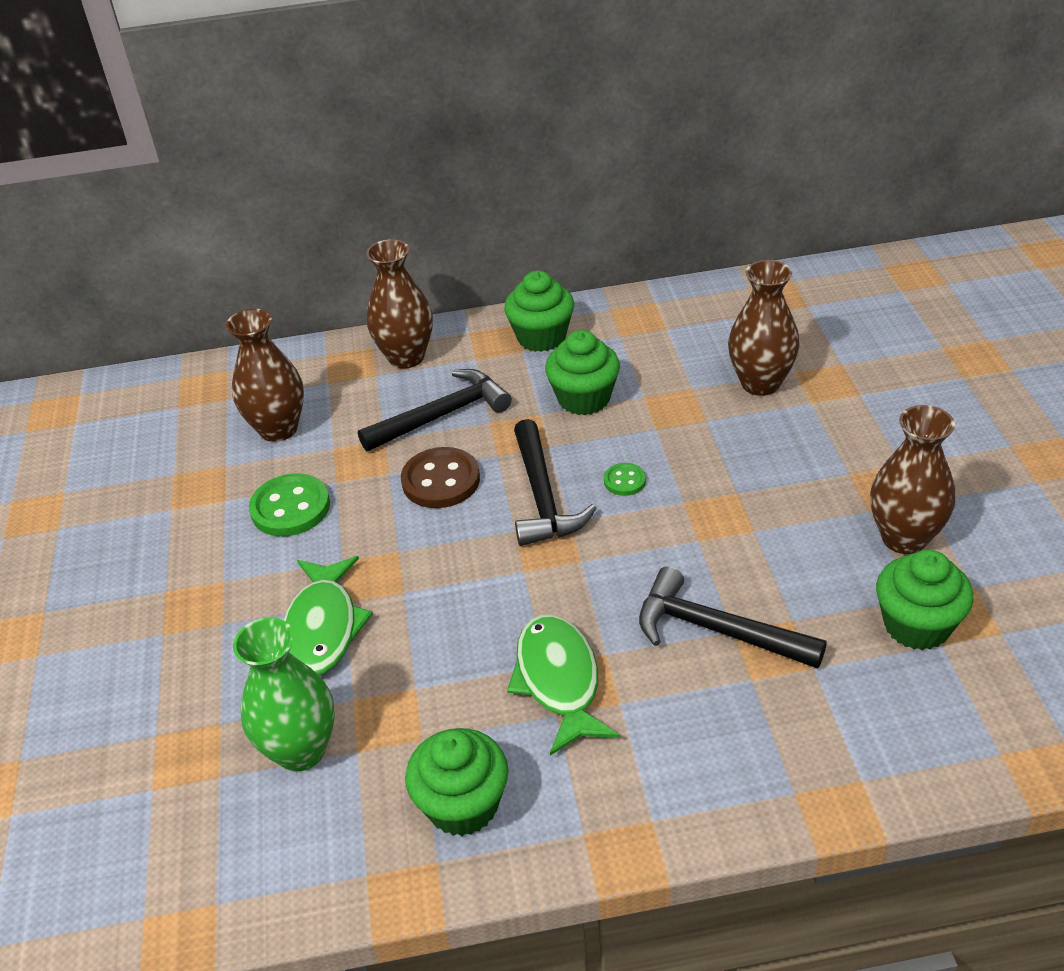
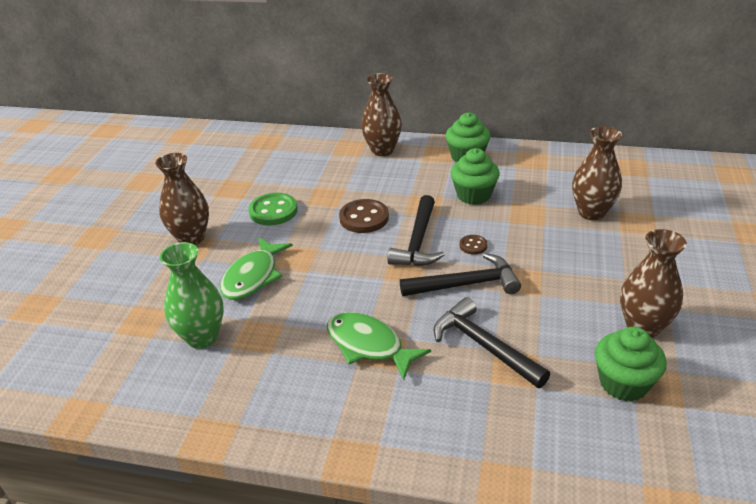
camera: 20 degrees right, 5 degrees down
(278, 429) = (291, 170): brown vase -> brown vase (191, 238)
(442, 415) = (385, 184): black hammer -> black hammer (466, 284)
(463, 805) = (272, 396): green cupcake -> none
(559, 681) = (369, 345): green fish -> green fish turned 60 degrees counterclockwise
(624, 481) = (473, 246): green button -> brown button

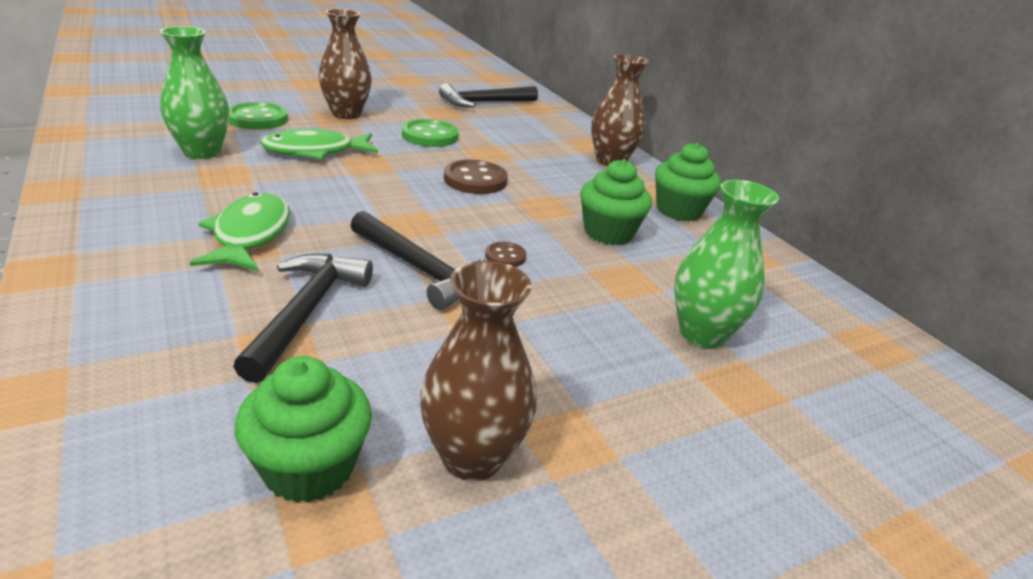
camera: 45 degrees right, 5 degrees down
(157, 289) = (257, 119): none -> green button
(418, 241) = (470, 219): black hammer -> black hammer (484, 103)
(591, 213) = (702, 334): brown vase -> green vase

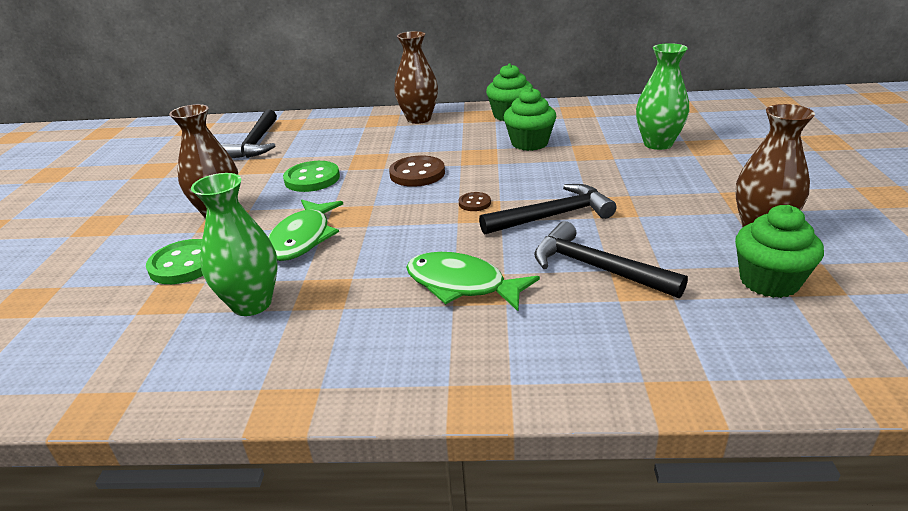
camera: 55 degrees left, 0 degrees up
(505, 256) = (546, 183): brown button -> brown button (474, 203)

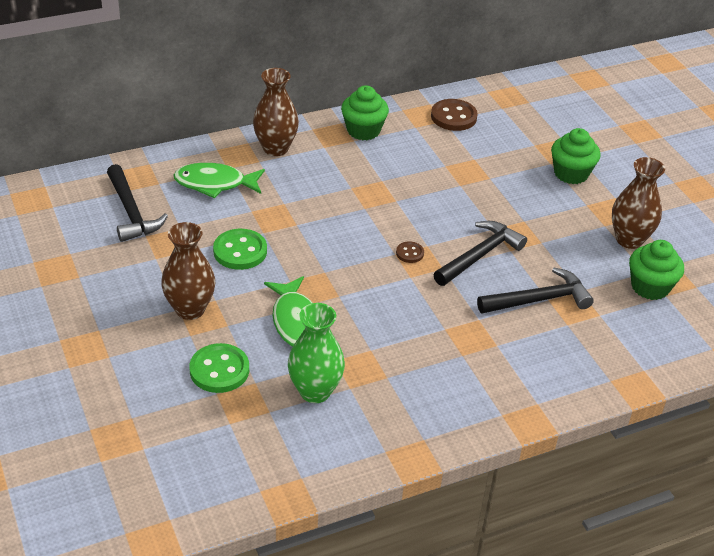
camera: 30 degrees left, 10 degrees up
(417, 173) = (334, 227): brown button -> brown button (453, 117)
(462, 285) = (457, 337): green fish -> green fish (215, 184)
(529, 143) = (407, 169): green cupcake -> green cupcake (571, 173)
(596, 268) = (539, 300): black hammer -> black hammer turned 150 degrees clockwise
(658, 144) = (516, 153): green vase -> none

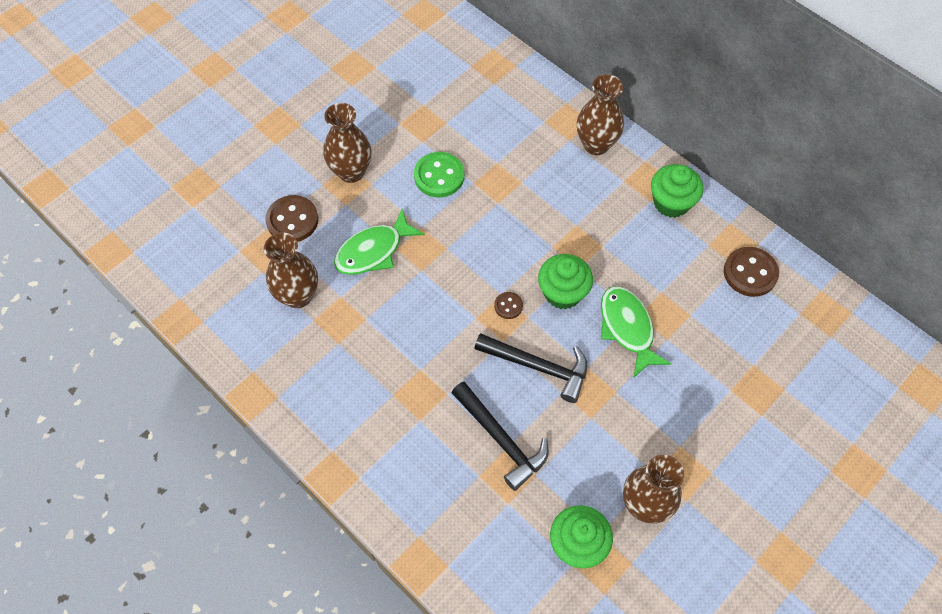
camera: 70 degrees right, 20 degrees up
(131, 212) = (446, 82): black hammer -> none
(215, 184) = (517, 121): green fish -> green fish (627, 328)
(219, 370) = (292, 220): green button -> brown button
(315, 391) = (298, 296): green vase -> brown vase
(571, 173) = (725, 415): green cupcake -> green cupcake (562, 292)

